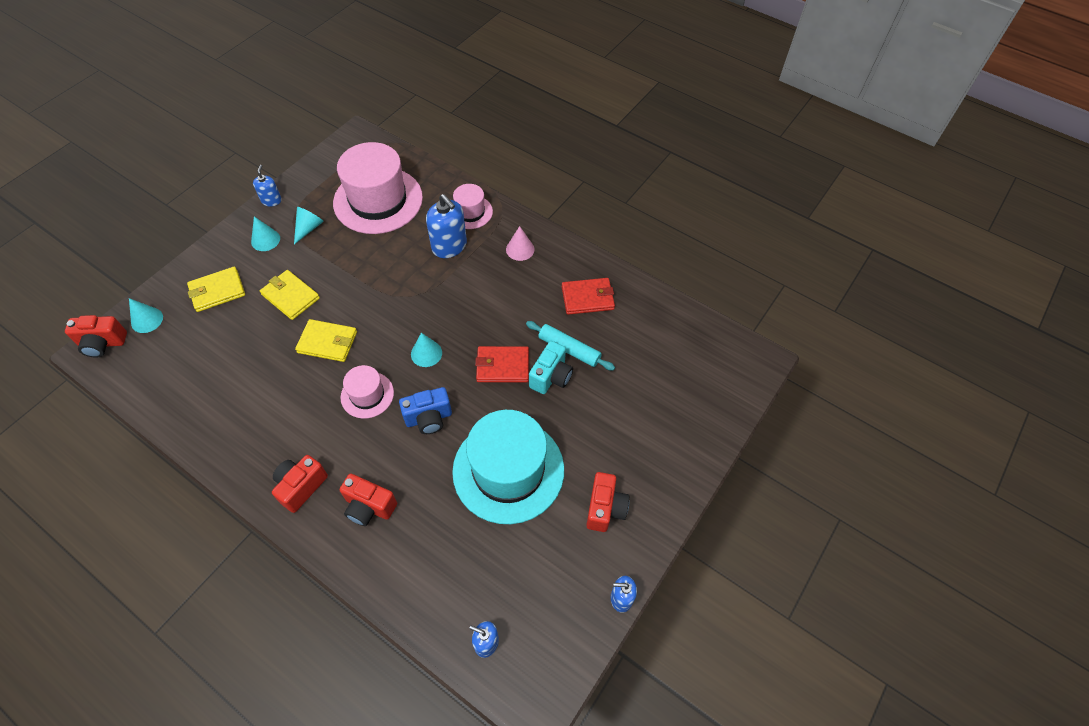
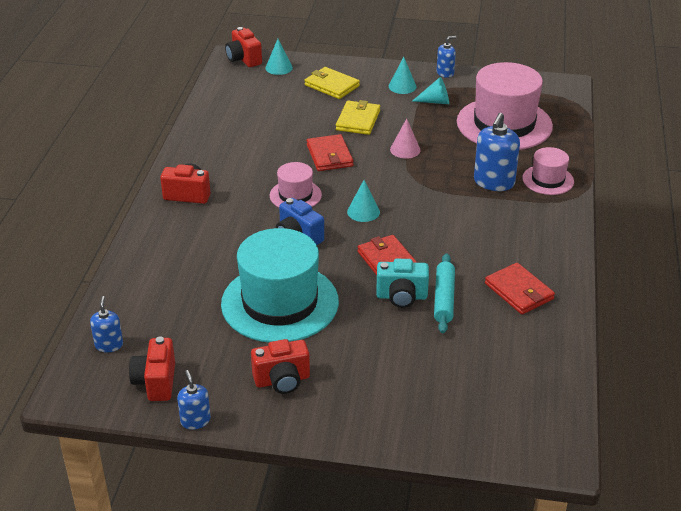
camera: 65 degrees right, 20 degrees down
(327, 342) = (329, 156): yellow wallet -> red wallet
(369, 507) = (192, 235): red camera -> red camera (156, 382)
(520, 249) = (535, 226): pink cone -> pink cone (405, 149)

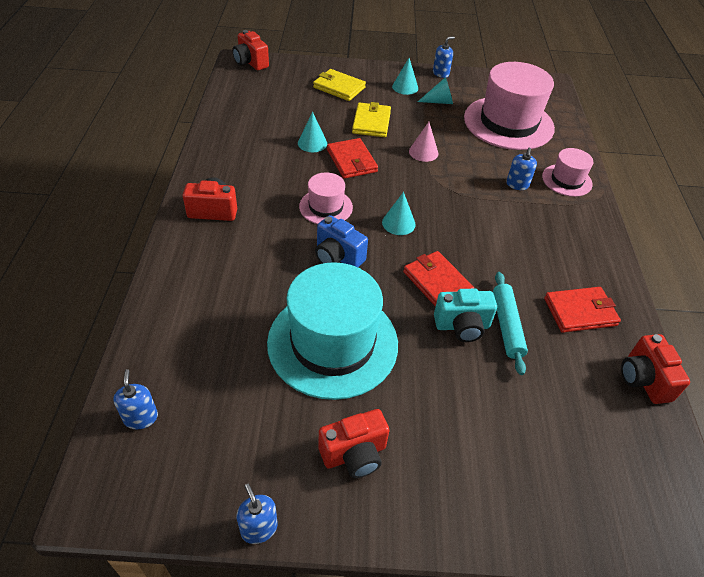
camera: 10 degrees left, 10 degrees up
(156, 382) = (203, 470): red camera -> red camera (643, 379)
(279, 67) = (285, 70): turquoise cone -> turquoise cone (312, 143)
(494, 182) = (517, 184): blue soap dispenser -> blue soap dispenser, size x0.57
(519, 291) = (580, 312): red wallet -> red wallet turned 60 degrees counterclockwise

